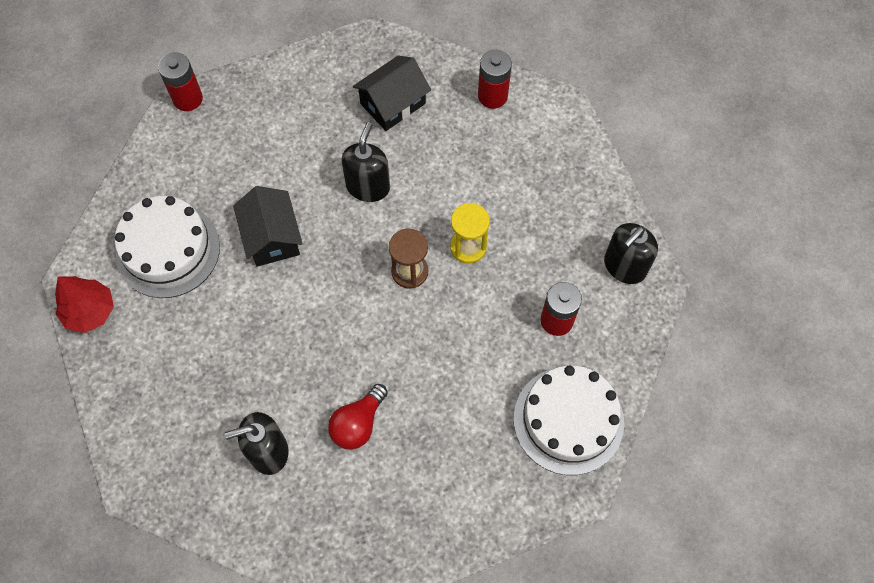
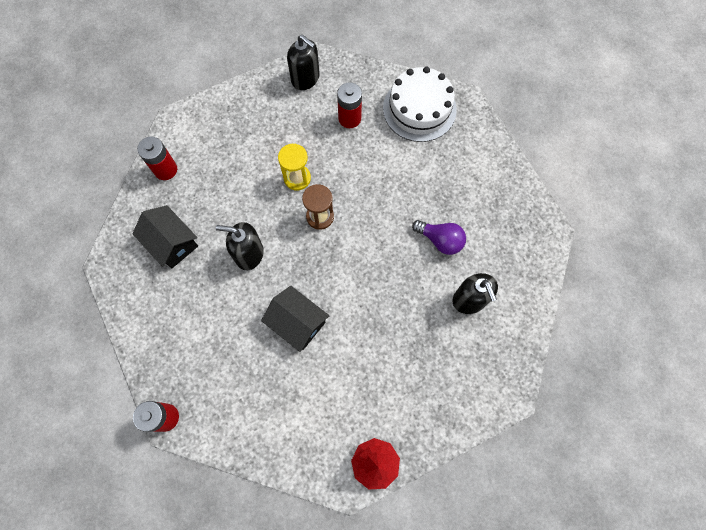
camera: 95 degrees left, 5 degrees up
(168, 250) = (314, 406): white cake -> none
(272, 237) = (297, 322): black house -> black house turned 60 degrees clockwise
(358, 423) = (440, 240): red light bulb -> purple light bulb

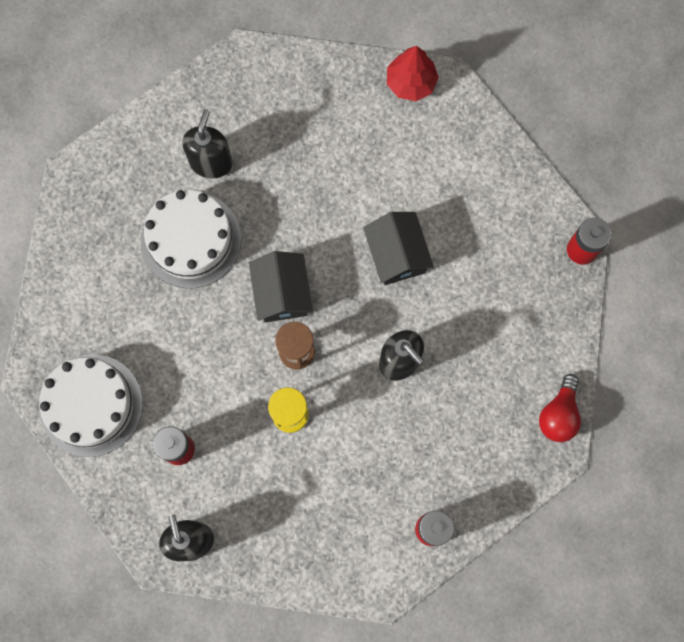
camera: 145 degrees left, 5 degrees up
(120, 289) = (558, 414): none -> red light bulb
(172, 243) = (475, 430): black house -> black house (282, 293)
(440, 240) = (191, 239): purple light bulb -> white cake

